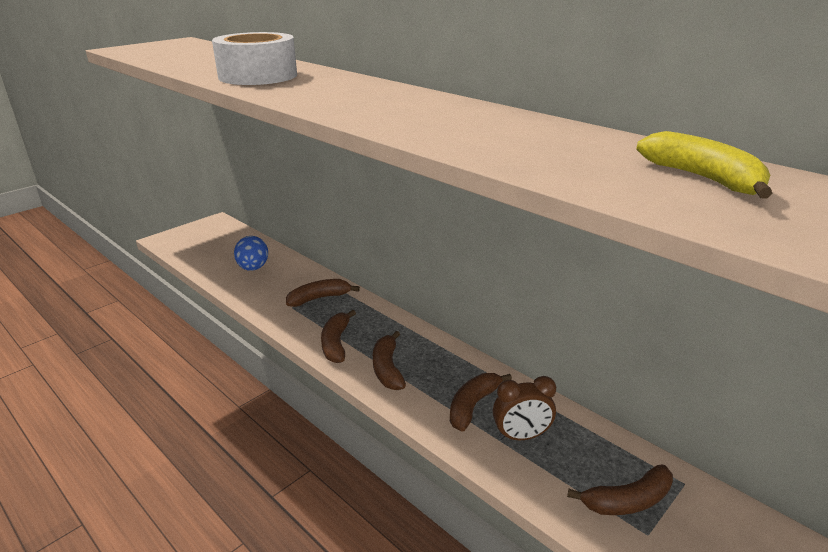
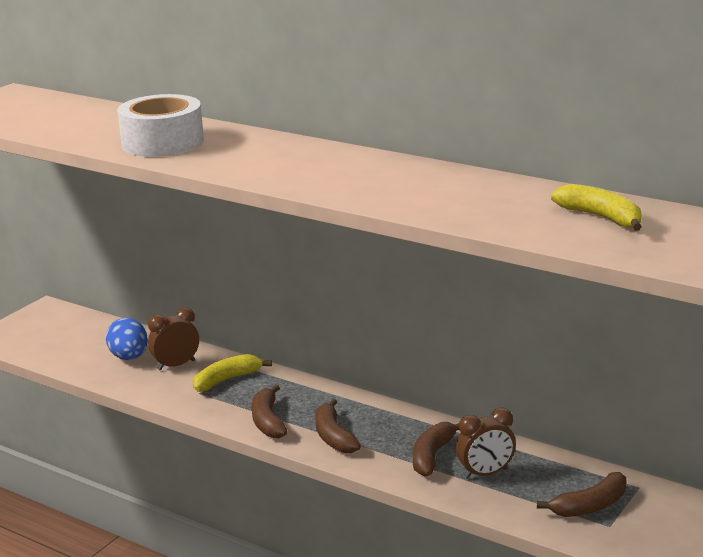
camera: 10 degrees left, 5 degrees down
(285, 279) = (176, 365): none -> brown clock
(319, 298) = (227, 380): brown banana -> yellow banana

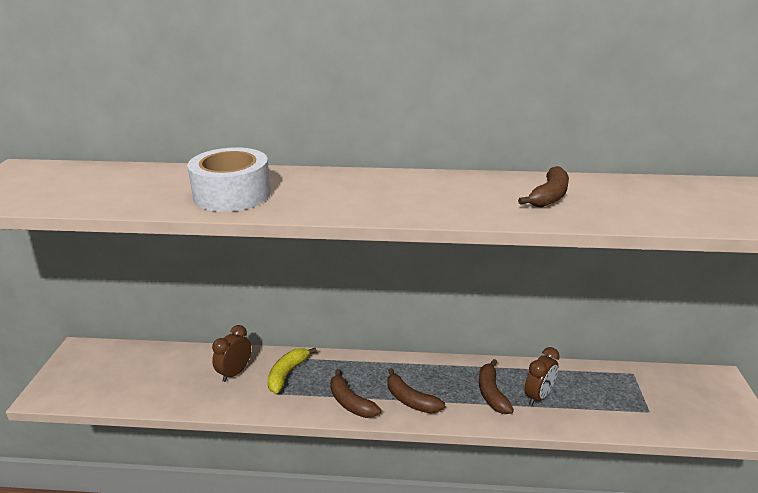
camera: 30 degrees left, 5 degrees up
(129, 357) = (189, 377): blue egg -> none
(590, 506) = (623, 399): brown banana -> brown banana (549, 196)
(601, 217) = (664, 197): yellow banana -> none

